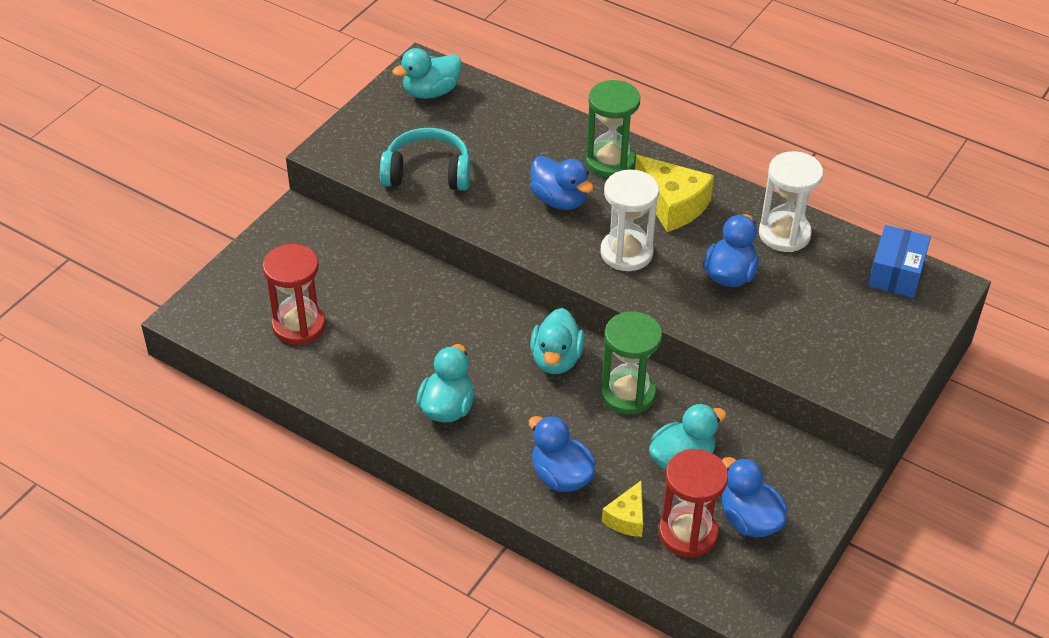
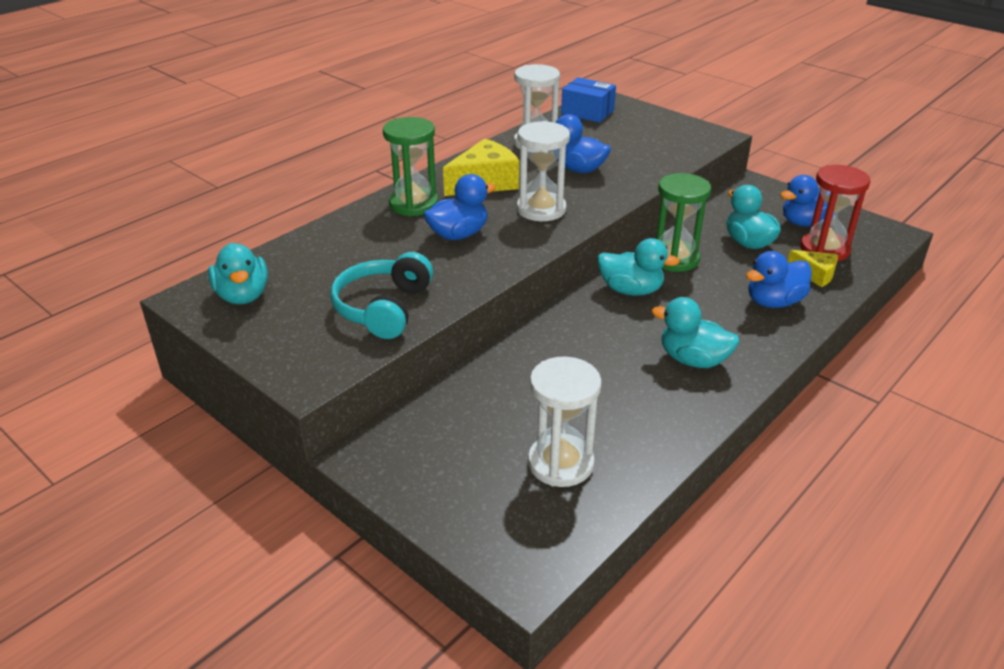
camera: 80 degrees left, 10 degrees down
(299, 325) = (560, 463): red hourglass -> white hourglass

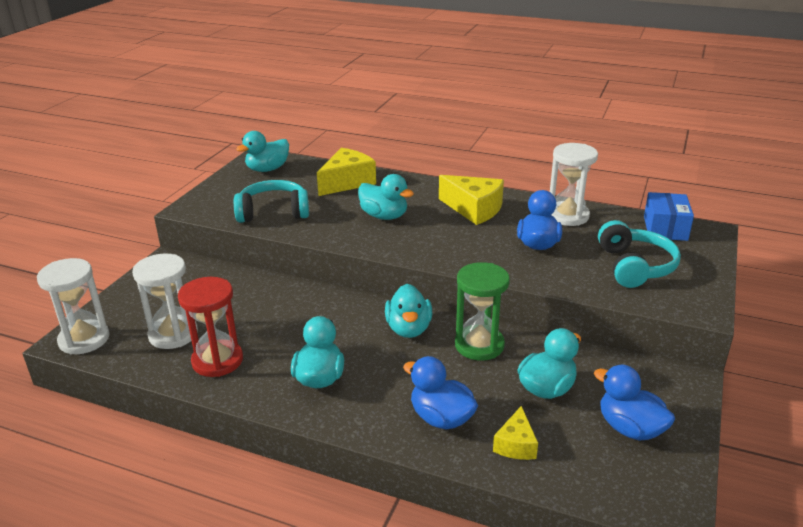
camera: 70 degrees right, 5 degrees down
(347, 242) = (347, 182): none -> yellow cheese
(413, 204) = (416, 191): green hourglass -> none
(458, 234) = (384, 216): blue duck -> turquoise duck
(541, 209) = (449, 240): white hourglass -> white hourglass (84, 339)
(641, 140) = (634, 266): none -> turquoise headphones
(824, 249) = (579, 448): red hourglass -> red hourglass (217, 361)

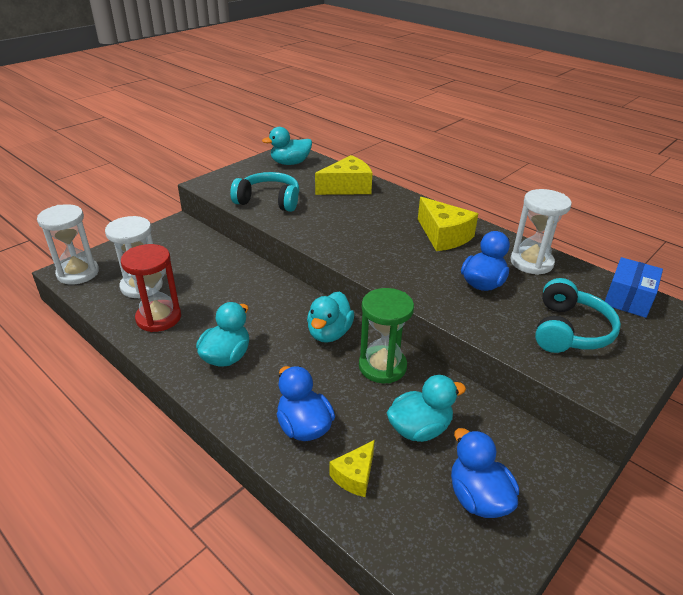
camera: 20 degrees right, 5 degrees up
(384, 216) = (358, 224): turquoise duck -> none

